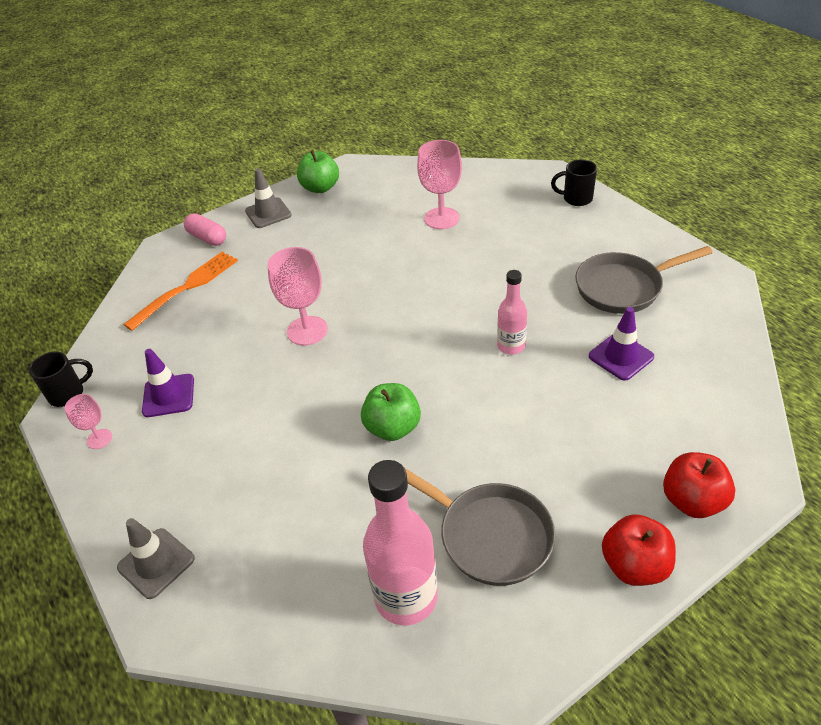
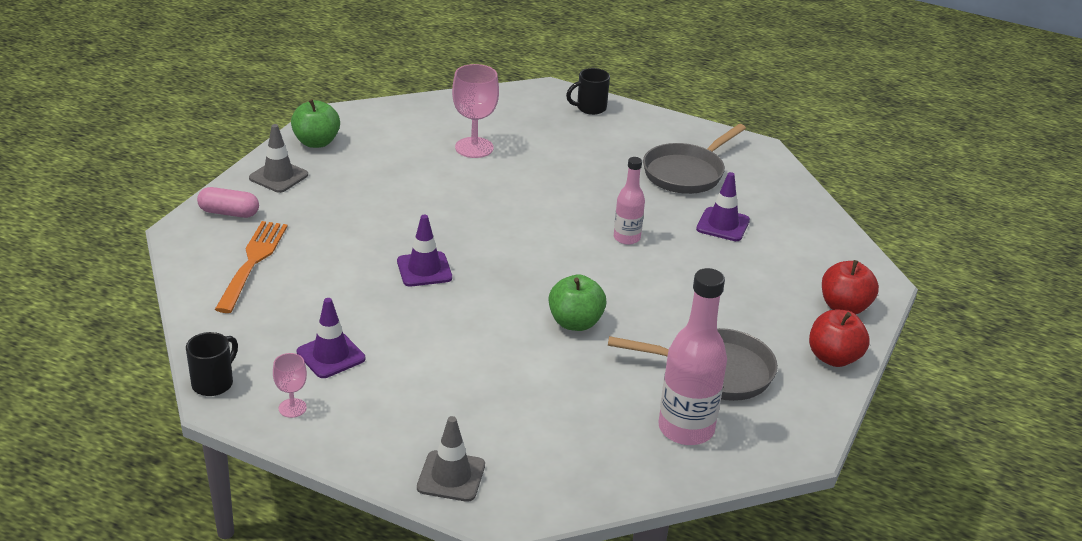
camera: 35 degrees left, 10 degrees down
(307, 331) = (424, 269): pink goblet -> purple traffic cone

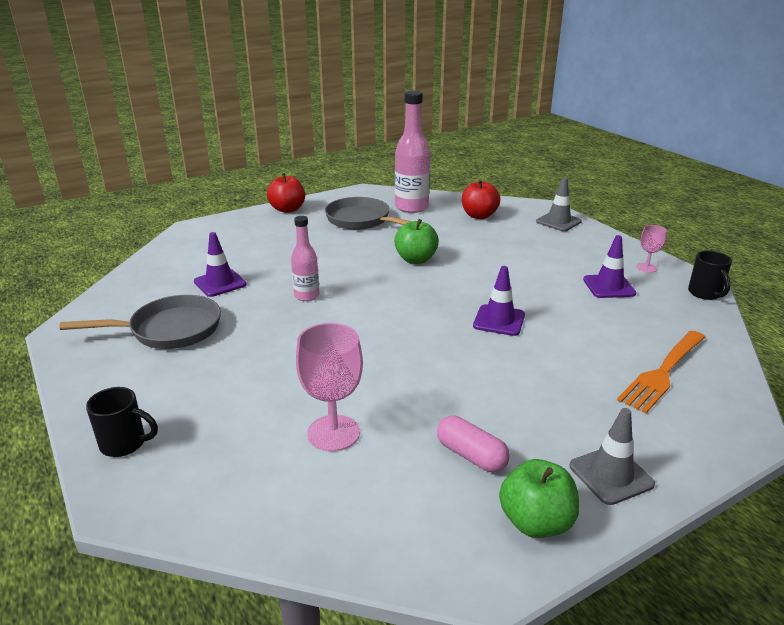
camera: 145 degrees left, 5 degrees down
(214, 383) = (705, 293): black mug -> black mug turned 75 degrees counterclockwise
(229, 213) = (686, 439): pink capsule -> pink capsule (471, 455)
(844, 307) = (237, 224): red apple -> red apple (479, 216)

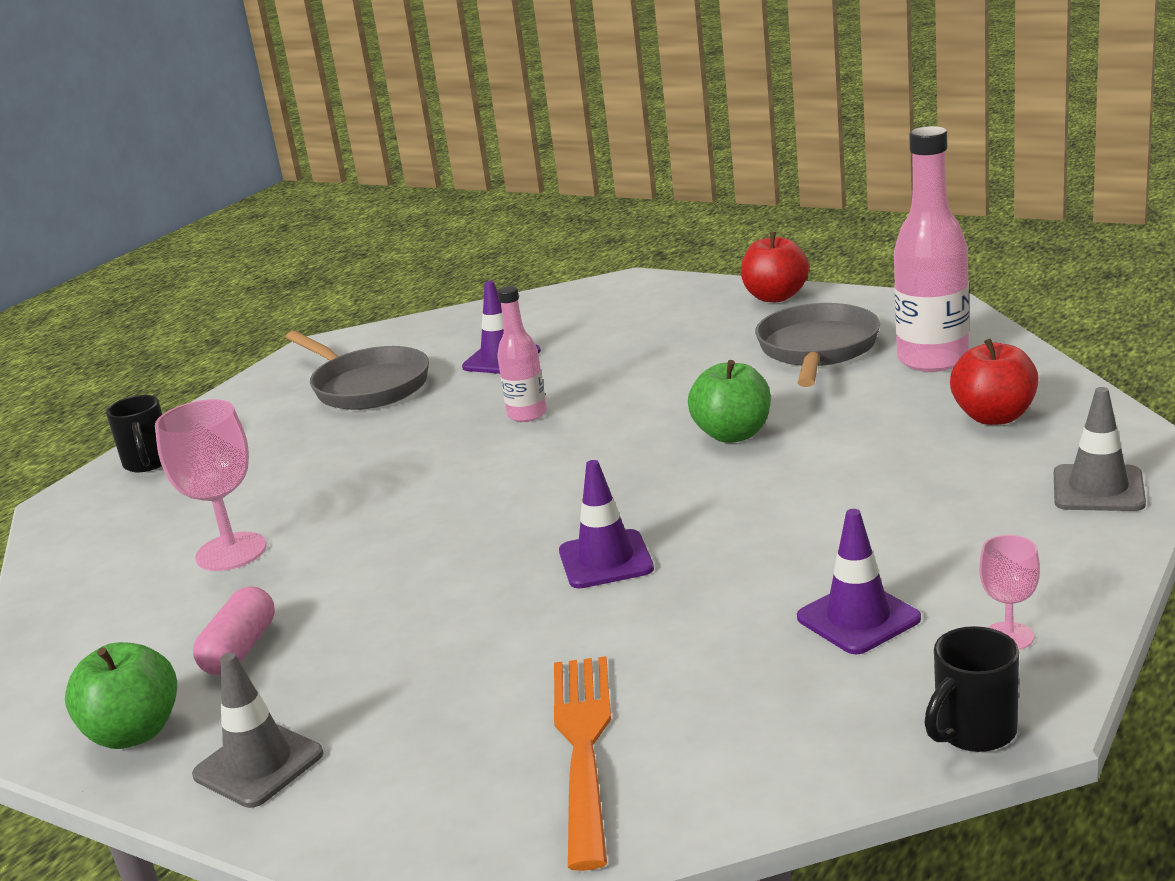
camera: 65 degrees right, 5 degrees down
(663, 371) = (584, 748): orange fork -> orange fork turned 75 degrees clockwise

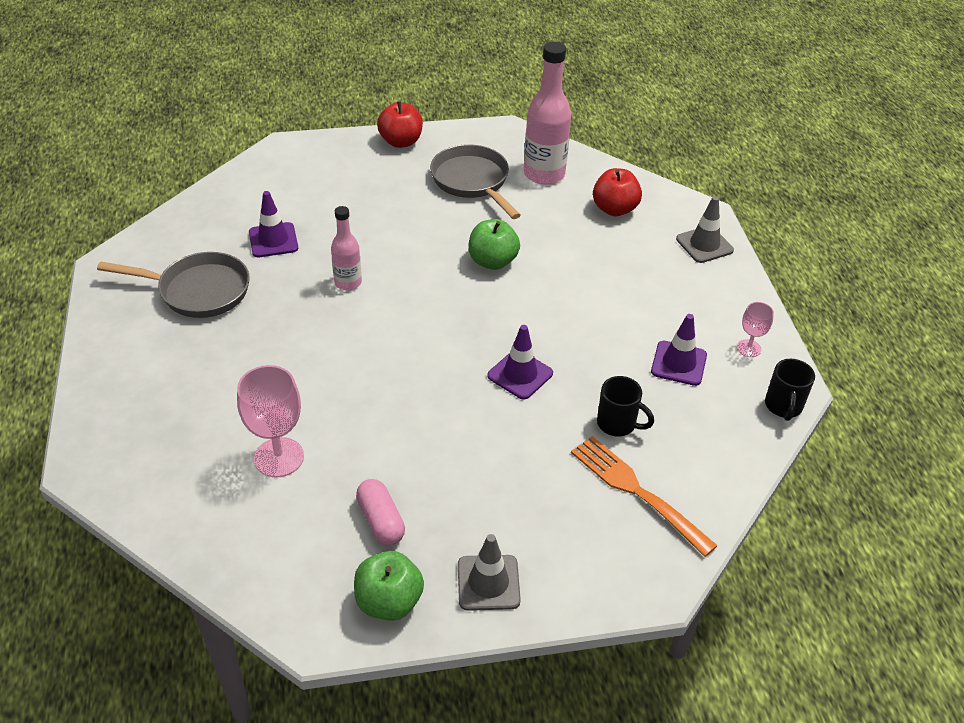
camera: 45 degrees left, 20 degrees up
(148, 463) = (108, 411): black mug -> black mug (617, 424)

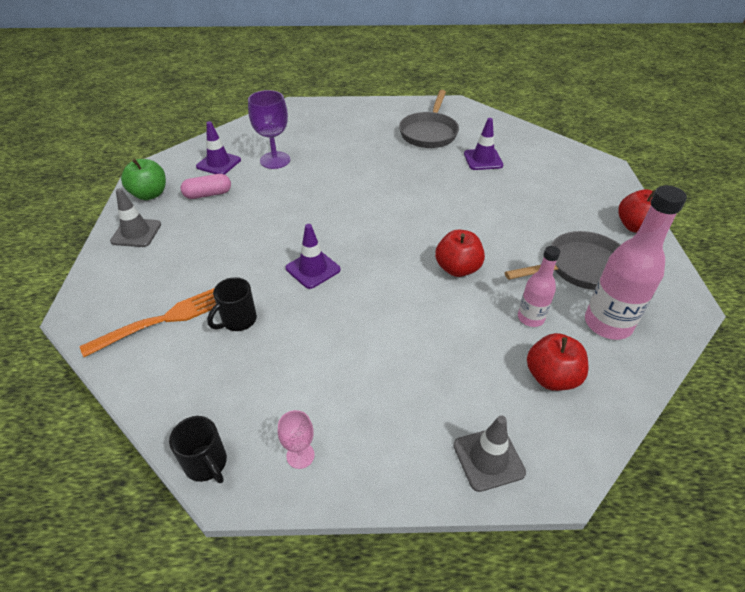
camera: 100 degrees right, 0 degrees up
(279, 457) = (275, 160): pink goblet -> purple goblet
(348, 283) = (433, 190): pink bottle -> pink bottle (530, 318)
(492, 261) = (457, 268): green apple -> red apple
(678, 363) = (295, 382): purple traffic cone -> purple traffic cone (218, 163)
(783, 406) = (206, 464): black mug -> black mug turned 150 degrees counterclockwise

